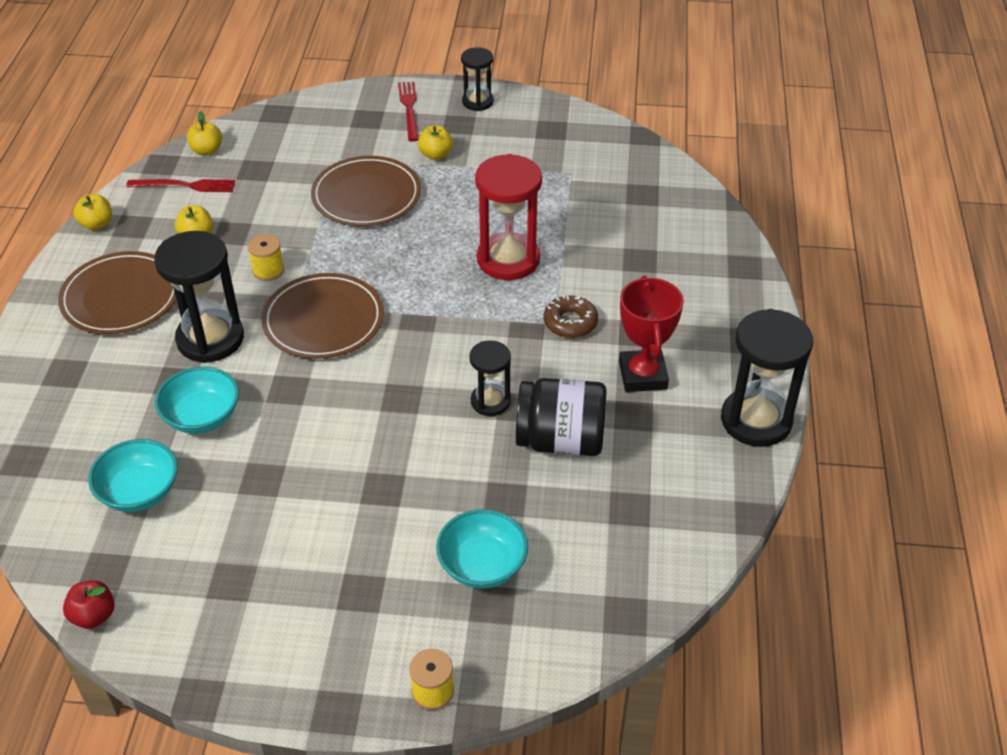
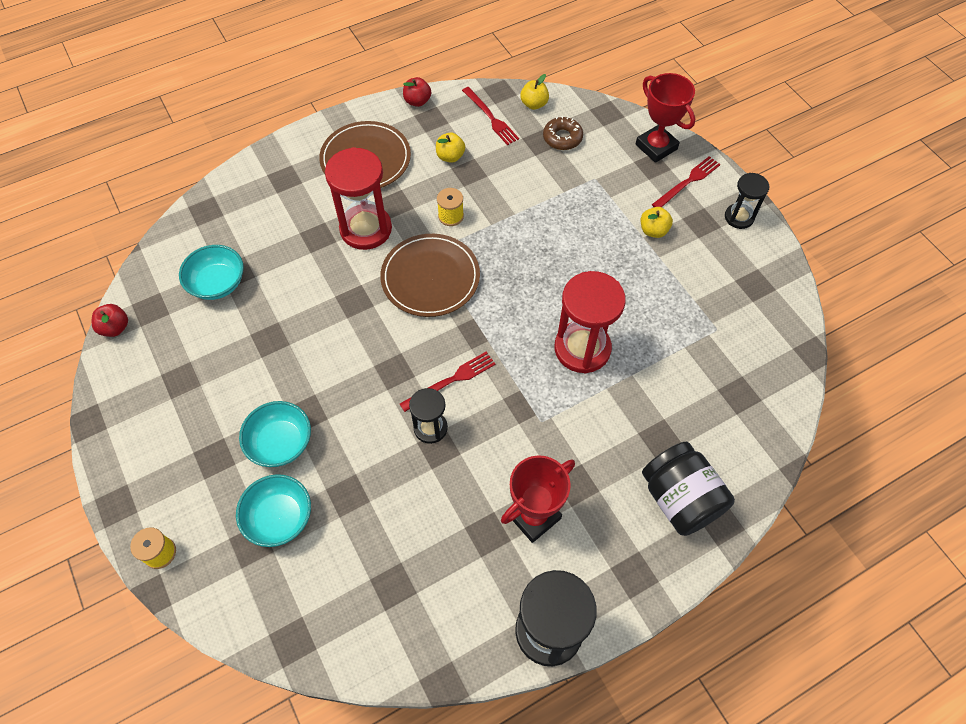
camera: 55 degrees right, 15 degrees up
(97, 224) = (417, 101): yellow apple -> red apple
(202, 417) = (298, 272): turquoise bowl -> turquoise bowl (280, 443)
(210, 339) = (366, 229): black hourglass -> red hourglass
(351, 106) = (656, 147): none -> red trophy
(366, 195) = (571, 219): brown plate -> none
(453, 362) = (451, 380): none -> red fork
(560, 440) = (426, 498): black jar -> black jar (679, 499)
(570, 322) = (550, 431): brown donut -> brown donut (562, 138)

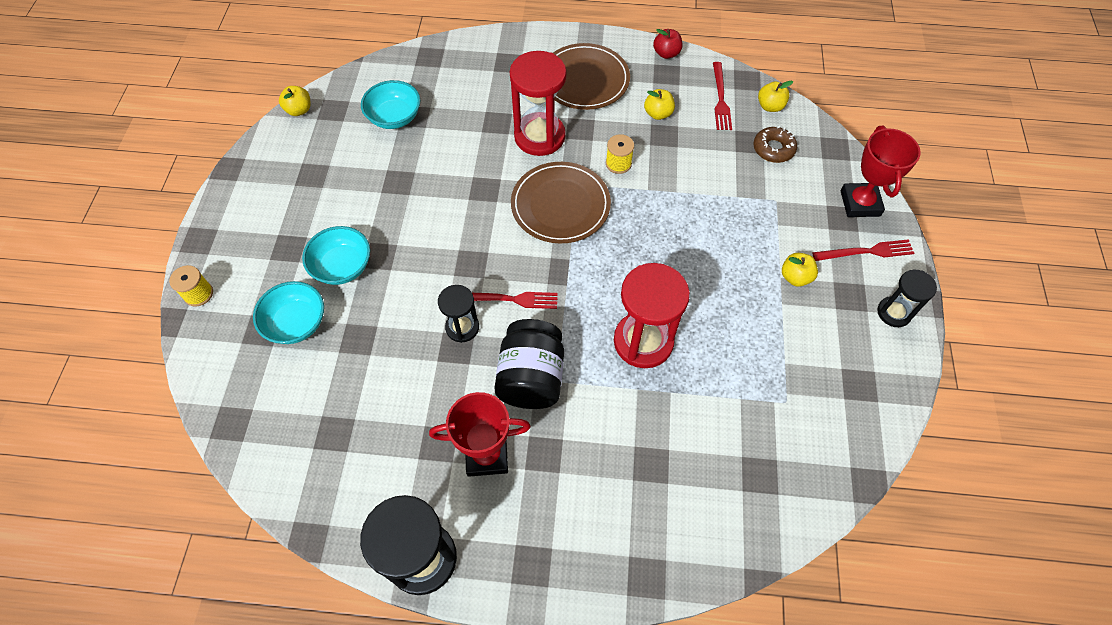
camera: 35 degrees right, 0 degrees up
(115, 328) = (299, 110): red apple -> yellow apple
(679, 499) = (625, 529): black jar -> black jar (531, 377)

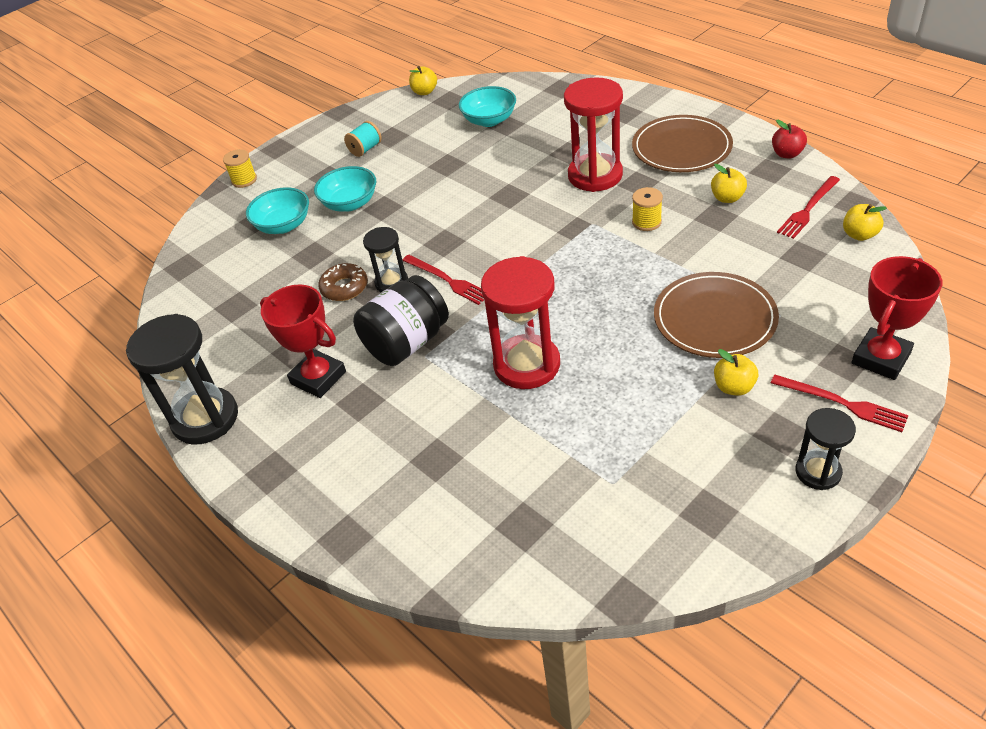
camera: 45 degrees right, 15 degrees down
(299, 200) = (365, 149): none -> turquoise spool
(560, 205) = (560, 232): brown plate -> brown plate (714, 318)
(773, 149) = (824, 271): brown donut -> brown donut (344, 287)

